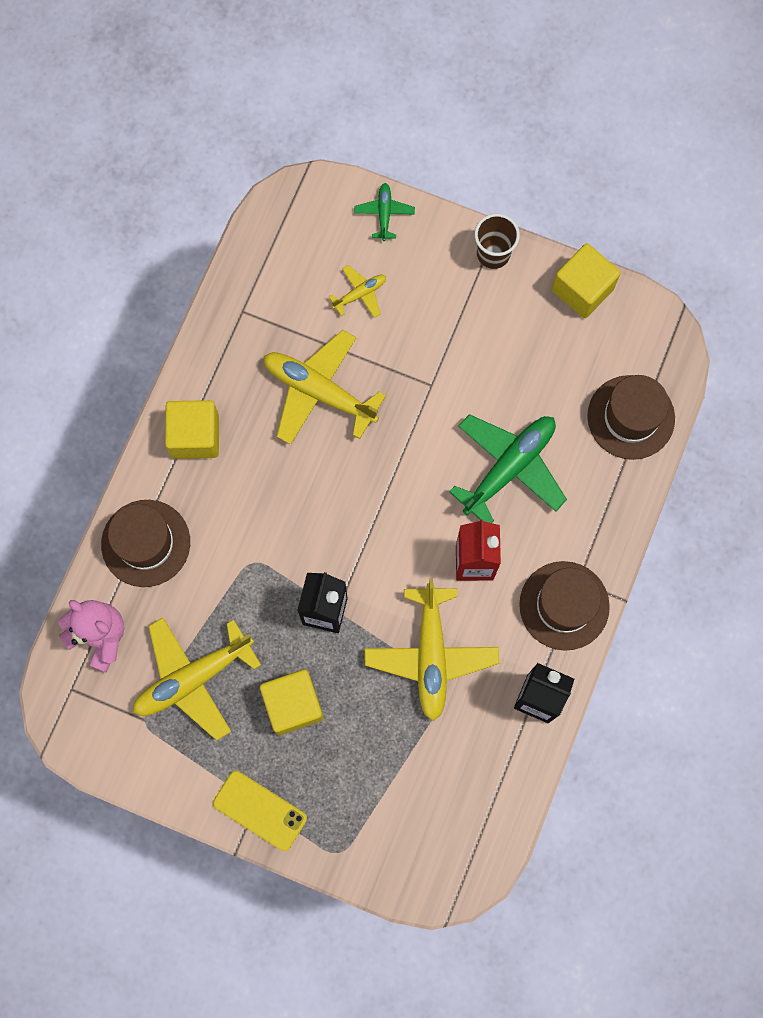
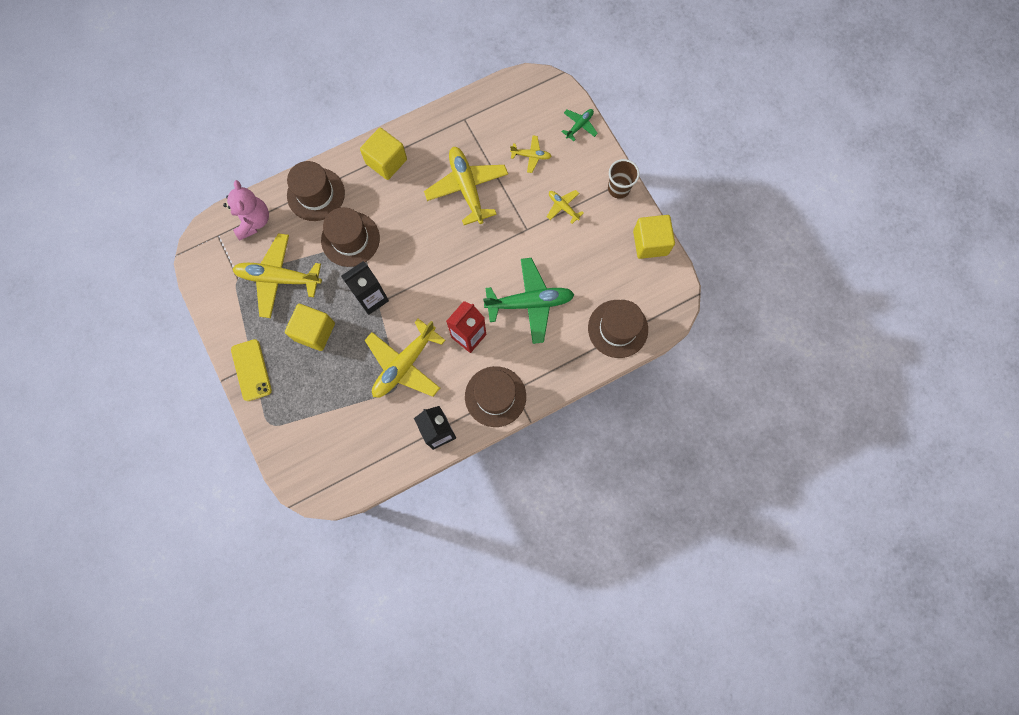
camera: 40 degrees right, 0 degrees up
(236, 562) = (350, 239): none -> brown hat
(449, 326) = (563, 207): none -> yellow plane

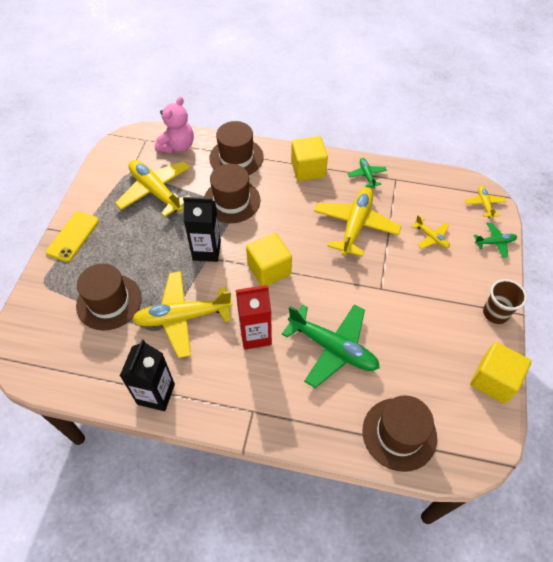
camera: 40 degrees right, 20 degrees down
(314, 331) = (142, 243): yellow cube -> yellow cube (269, 269)
(438, 132) = (366, 175): none -> green plane
(495, 396) = (231, 403): brown hat -> brown hat (109, 302)
(563, 207) = (428, 293): yellow plane -> yellow plane (484, 204)

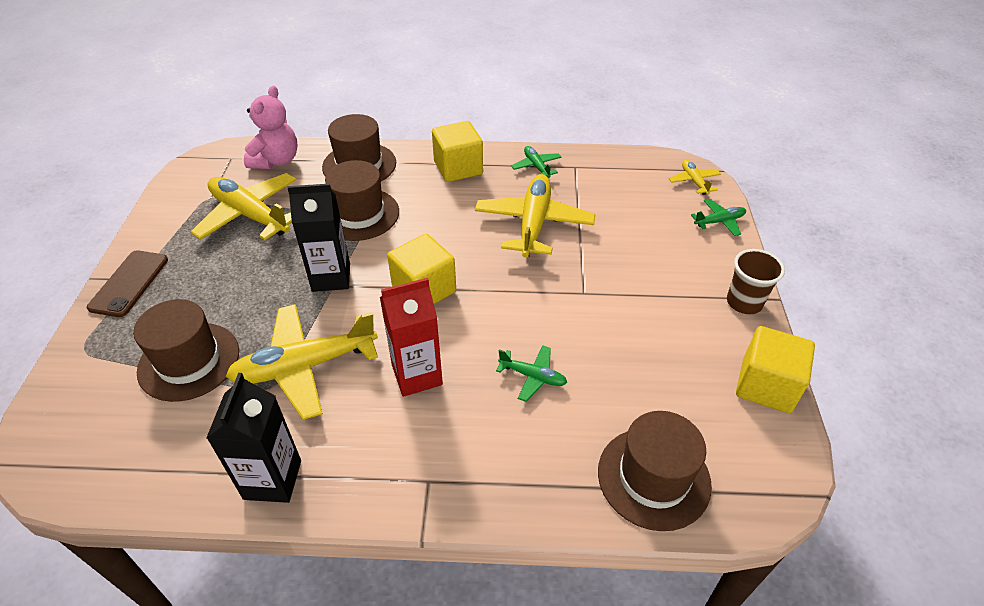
camera: 10 degrees left, 10 degrees down
(73, 236) = (129, 283): yellow phone -> brown phone
(333, 348) = (532, 376): green plane -> green plane, size x0.48
(431, 237) = (636, 225): yellow plane -> none

